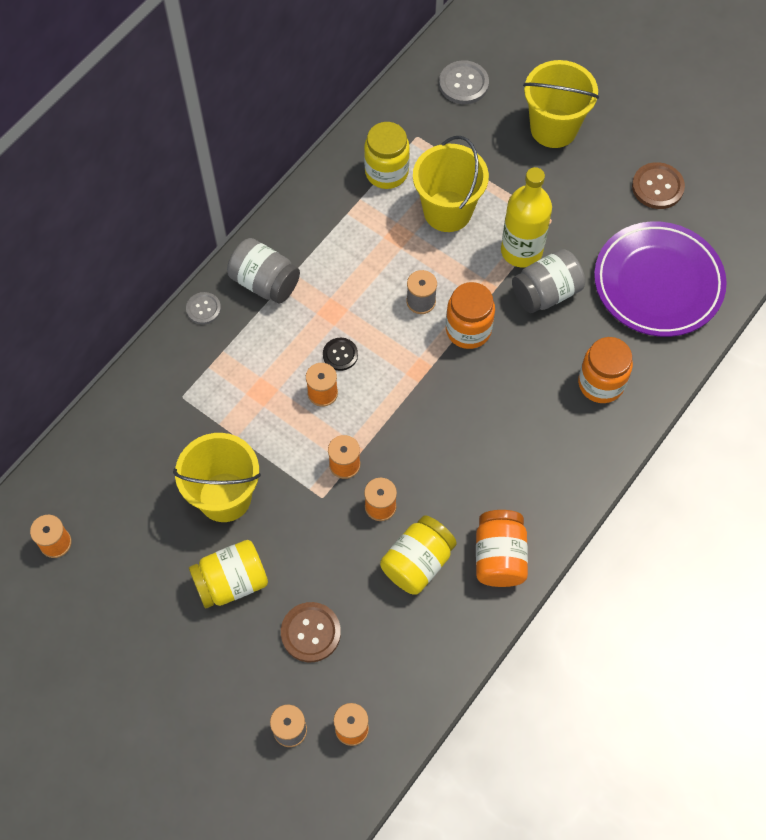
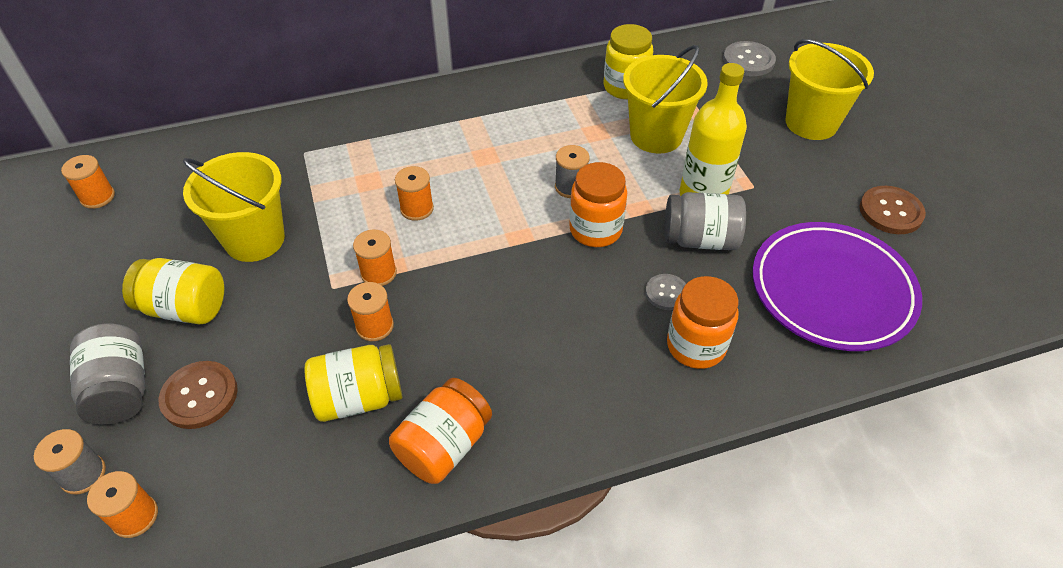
camera: 35 degrees right, 15 degrees down
(203, 309) = (384, 105): grey button -> grey button (666, 293)
(265, 282) = (450, 111): grey jar -> grey jar (121, 390)
(340, 355) = (460, 189): black button -> none

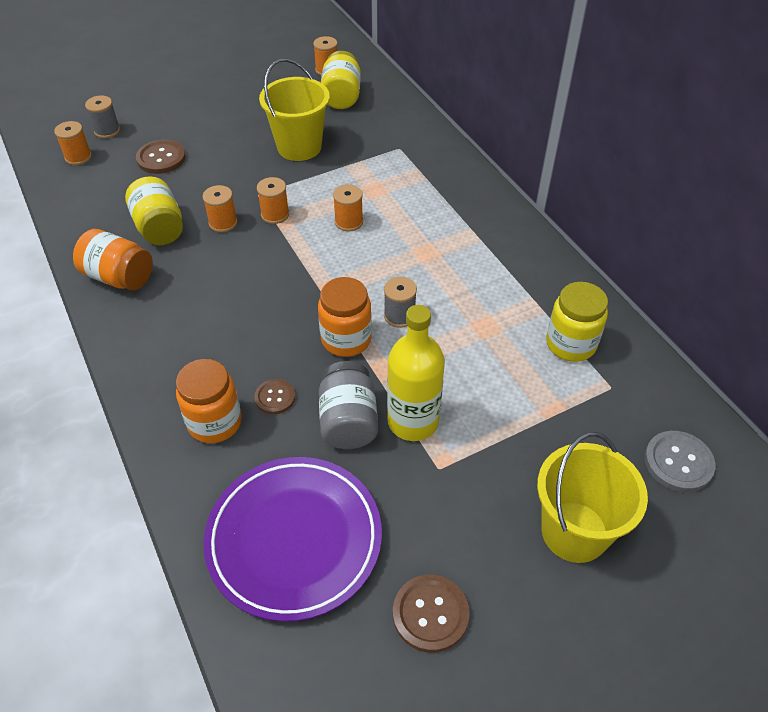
camera: 80 degrees right, 0 degrees up
(121, 390) = (166, 127): grey jar -> none
(185, 308) = (232, 133): yellow jar -> yellow jar (341, 96)
(656, 136) = (496, 376): yellow bucket -> none
(666, 293) = (275, 397): grey button -> brown button

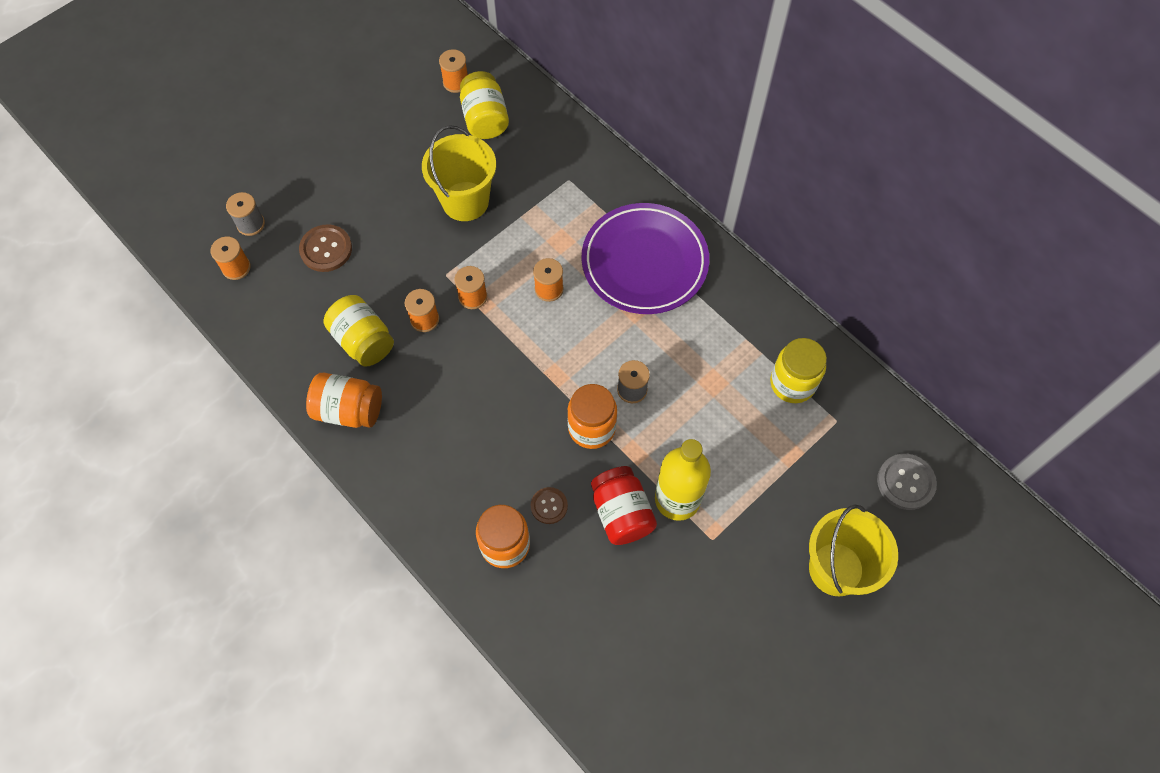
camera: 15 degrees left, 15 degrees up
(294, 540) = (614, 637): purple plate -> purple plate (644, 262)
(348, 421) = (621, 513): grey jar -> red jar
(430, 614) = (742, 670): brown button -> none

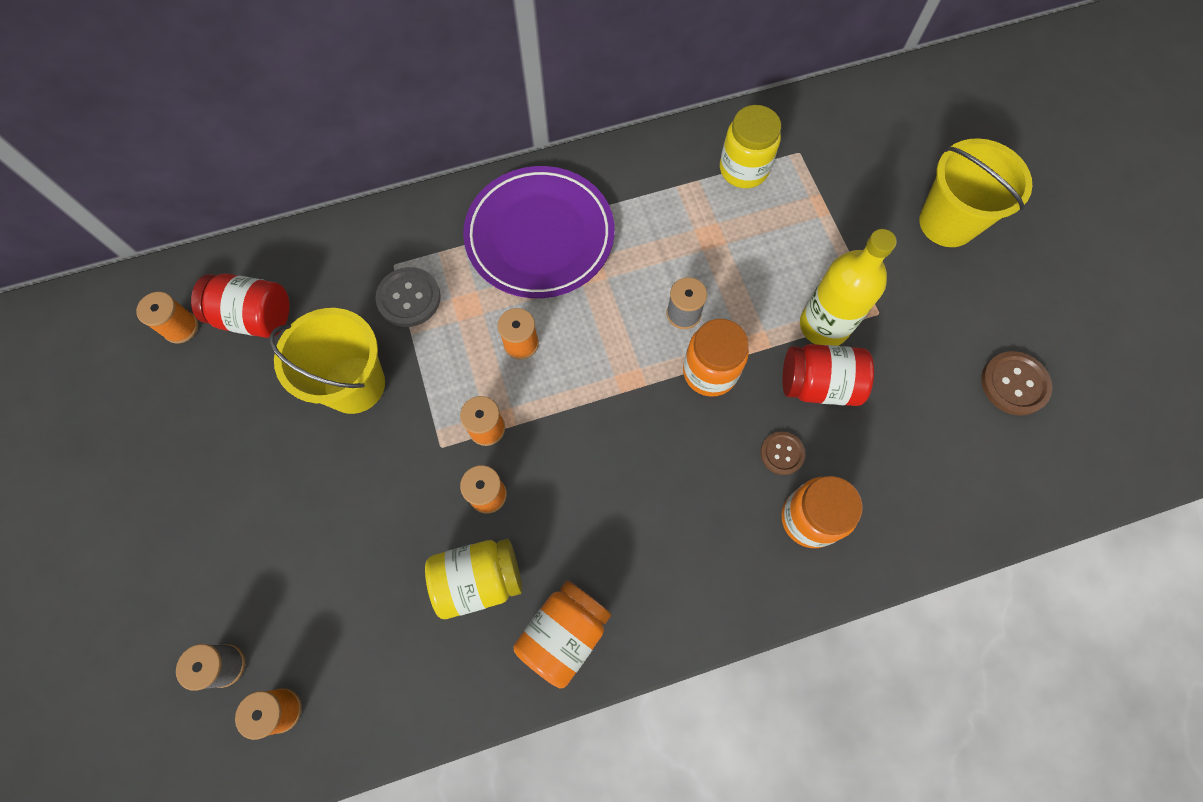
camera: 65 degrees left, 5 degrees up
(326, 249) = (323, 577): brown button -> brown button (1014, 384)
(485, 119) = (255, 317): yellow jar -> red jar
(905, 482) = (883, 128): grey button -> grey button (409, 298)

